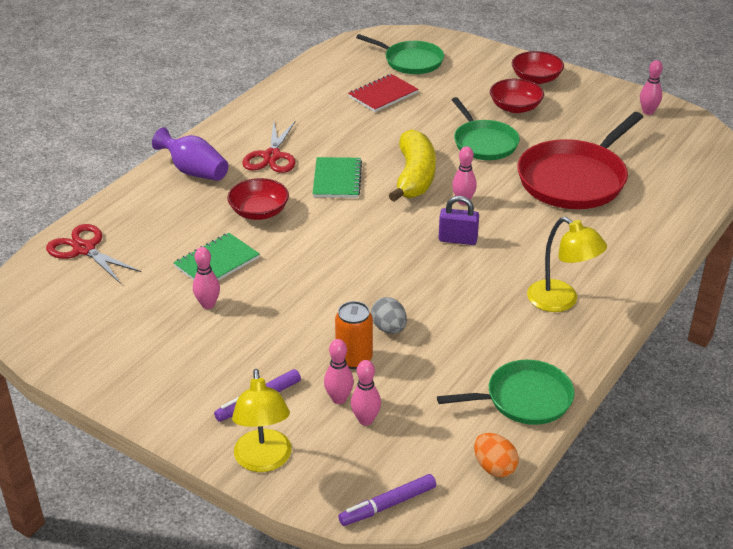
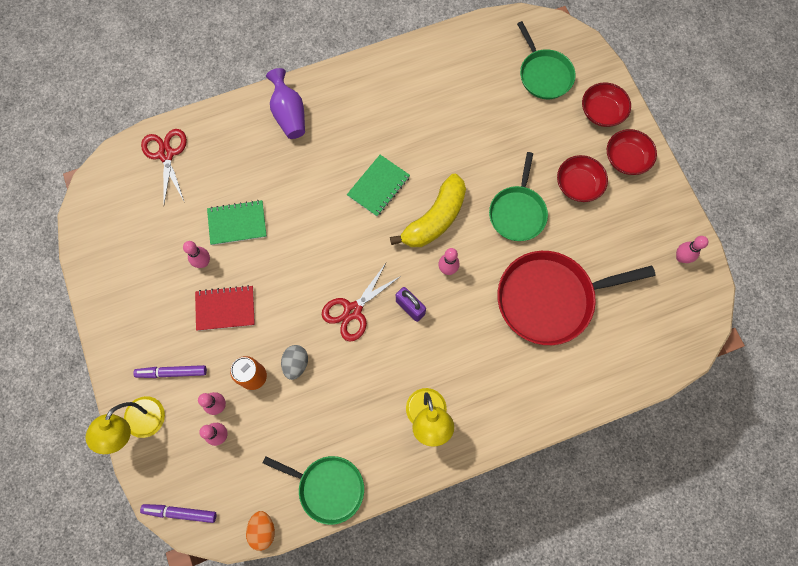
camera: 35 degrees right, 35 degrees up
(259, 212) = (300, 188): red bowl -> red bowl (602, 112)
(272, 156) = (353, 130): red scissors -> red scissors (353, 311)
(383, 95) = (488, 105): red notebook -> red notebook (225, 309)

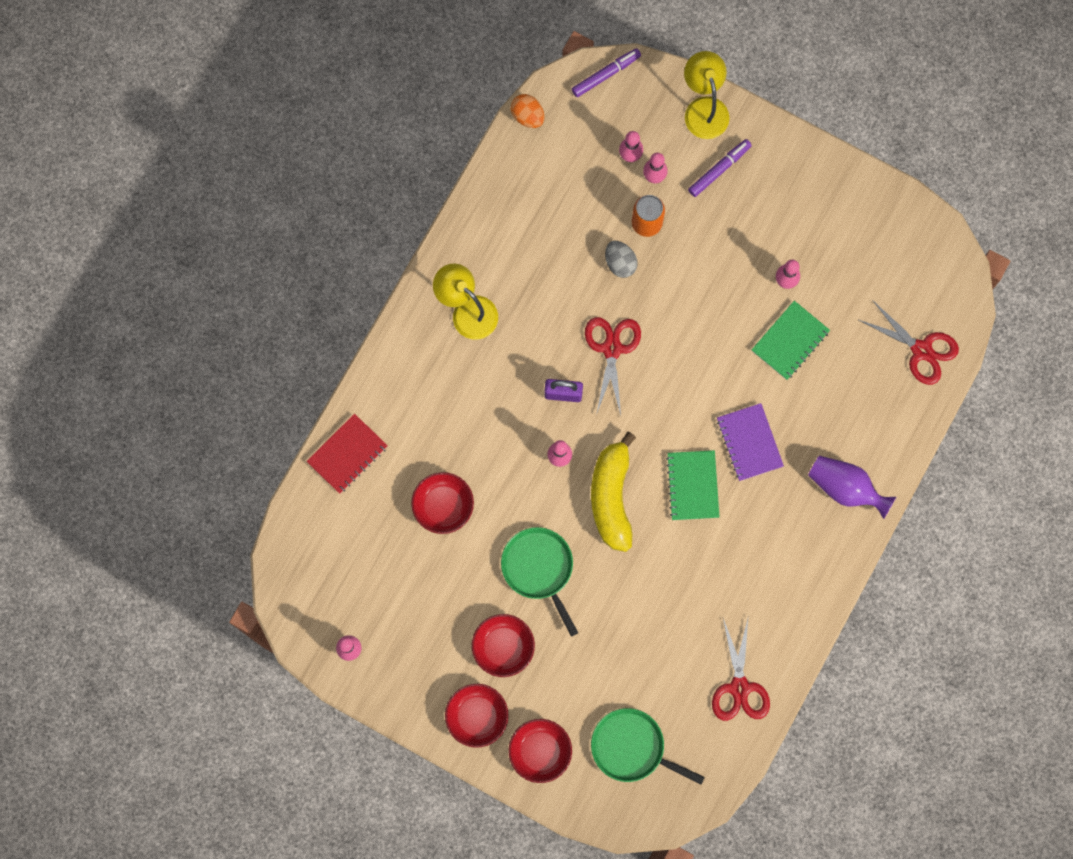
camera: 140 degrees right, 5 degrees up
(225, 309) = (726, 258): red notebook -> red notebook (347, 454)
(320, 184) = (749, 442): none -> purple notebook
(328, 487) = (503, 189): green pan -> none
(452, 59) = (739, 687): none -> red scissors
(549, 299) = (443, 506): red pan -> red bowl

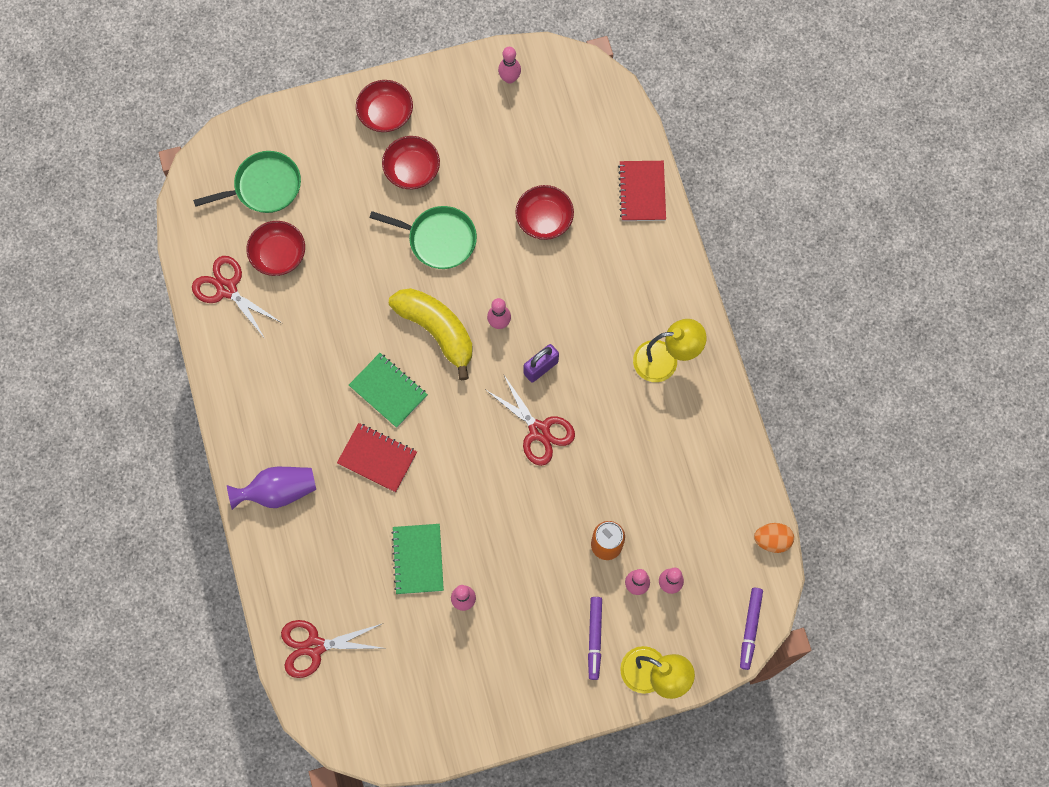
camera: 135 degrees right, 5 degrees down
(540, 751) = (323, 130): red bowl -> red bowl (278, 254)
(620, 263) = (595, 497): grey egg -> none
(749, 442) = (377, 458): purple notebook -> red notebook

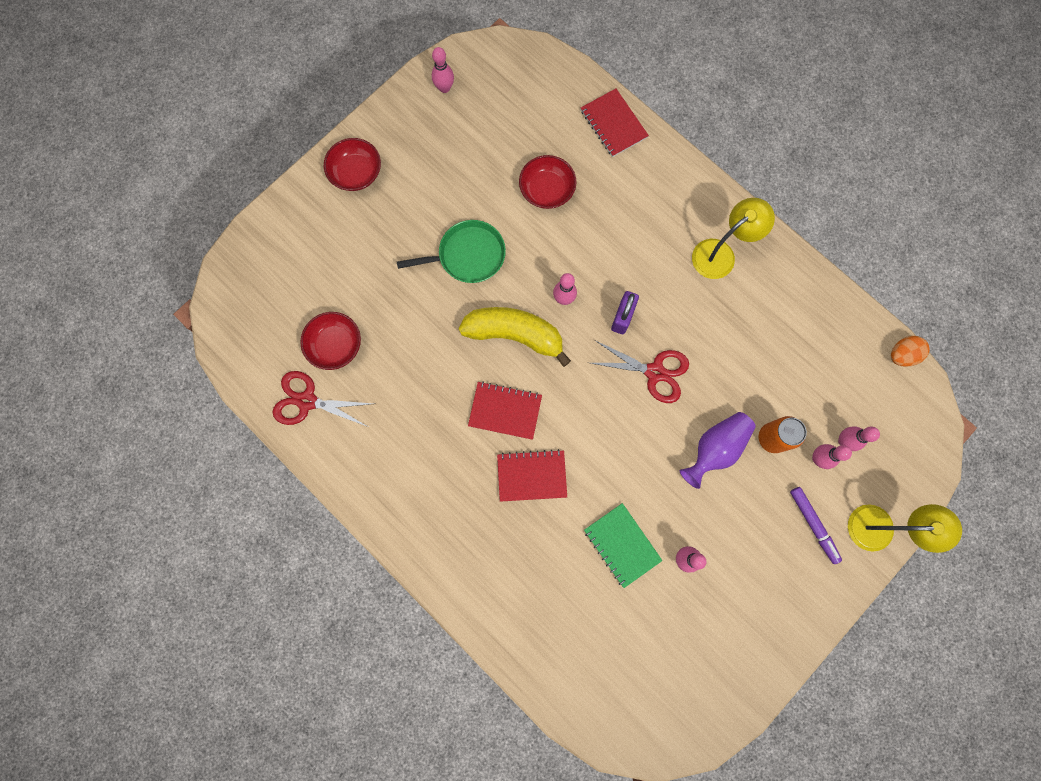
camera: 30 degrees left, 5 degrees up
(264, 186) = (286, 292): green pan -> none
(278, 491) = (462, 556): purple vase -> purple vase (715, 449)
(315, 646) = (580, 678): red scissors -> none
(388, 391) = (505, 411): green notebook -> red notebook
(412, 170) = (408, 208): red bowl -> none
(750, 629) = (932, 440): purple marker -> none

